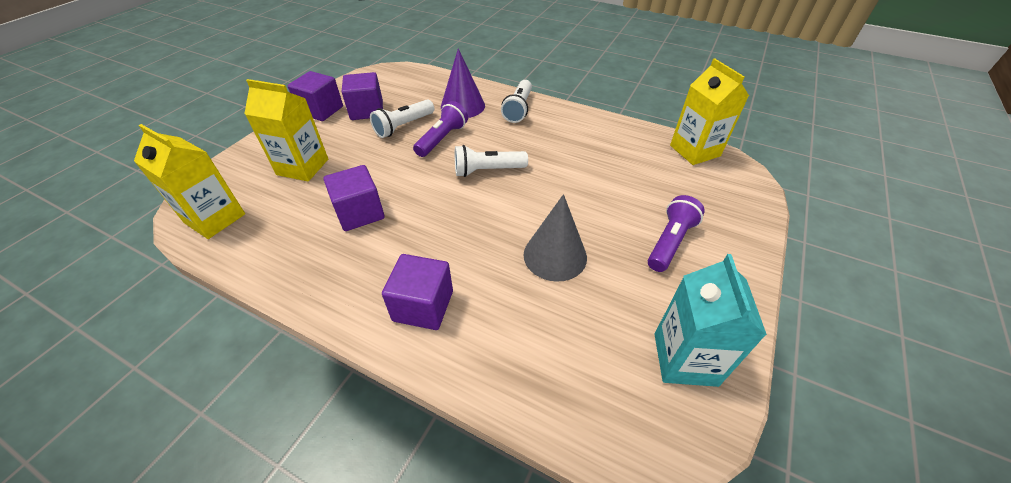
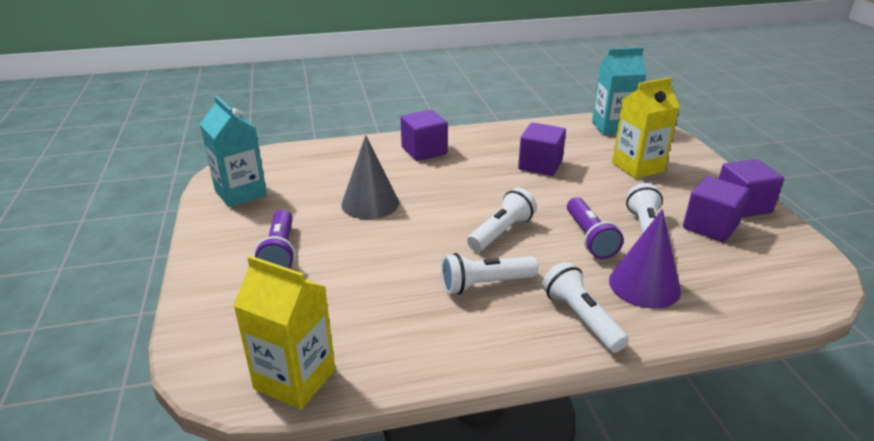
camera: 140 degrees right, 15 degrees down
(215, 218) = (612, 127): yellow carton -> turquoise carton
(544, 145) = (485, 284): none -> white flashlight

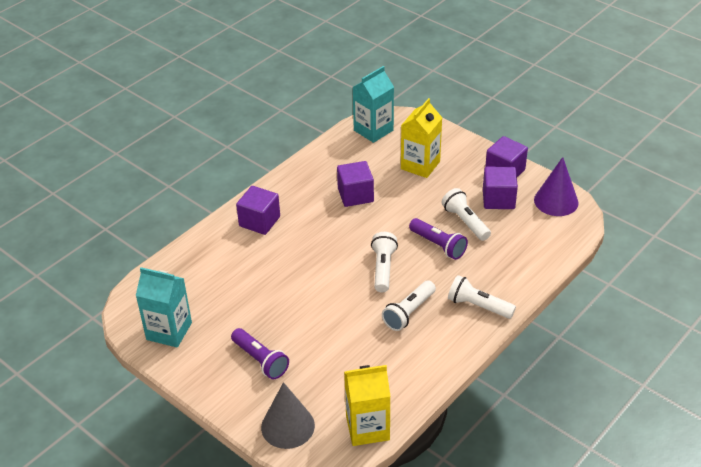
camera: 35 degrees left, 10 degrees up
(370, 203) = (274, 290): grey cone -> grey cone (287, 426)
(644, 285) = (493, 265): purple cone -> purple cone (556, 201)

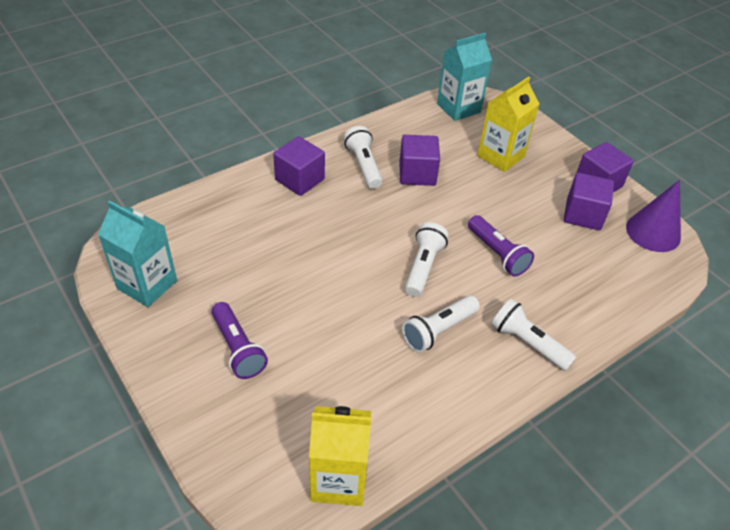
camera: 10 degrees right, 5 degrees up
(287, 426) = (238, 449): grey cone -> none
(465, 222) = (537, 233): white flashlight -> white flashlight (363, 166)

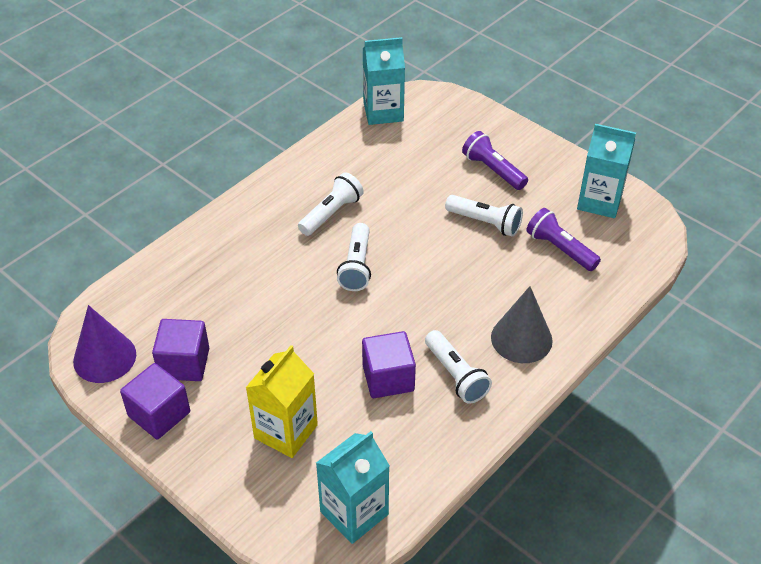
camera: 170 degrees right, 0 degrees up
(300, 180) = (521, 338): purple cube -> grey cone
(339, 479) = (383, 112): yellow carton -> turquoise carton
(497, 254) = (283, 295): purple flashlight -> purple flashlight (560, 249)
(527, 343) = (251, 218): white flashlight -> white flashlight (485, 223)

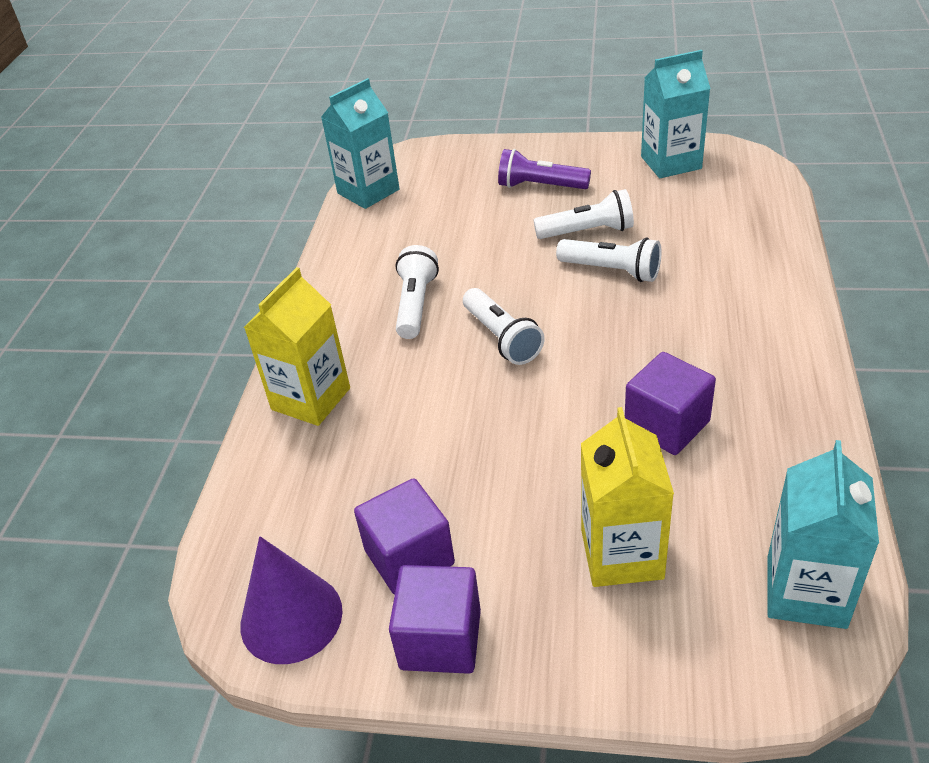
camera: 30 degrees left, 5 degrees down
(220, 241) = (311, 399): none -> yellow carton
(456, 375) = (732, 380): white flashlight -> white flashlight (612, 271)
(521, 338) = (750, 309): grey cone -> none
(560, 249) = (685, 217): purple flashlight -> none

